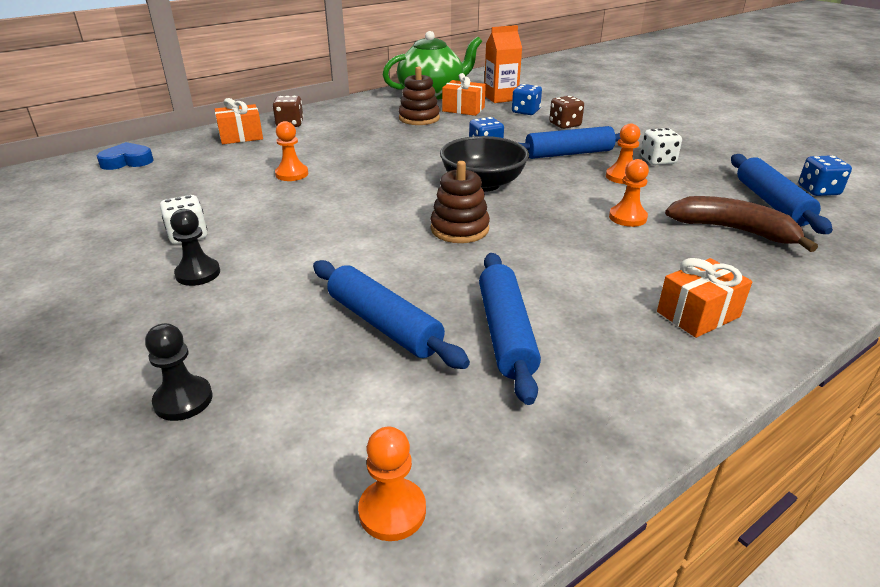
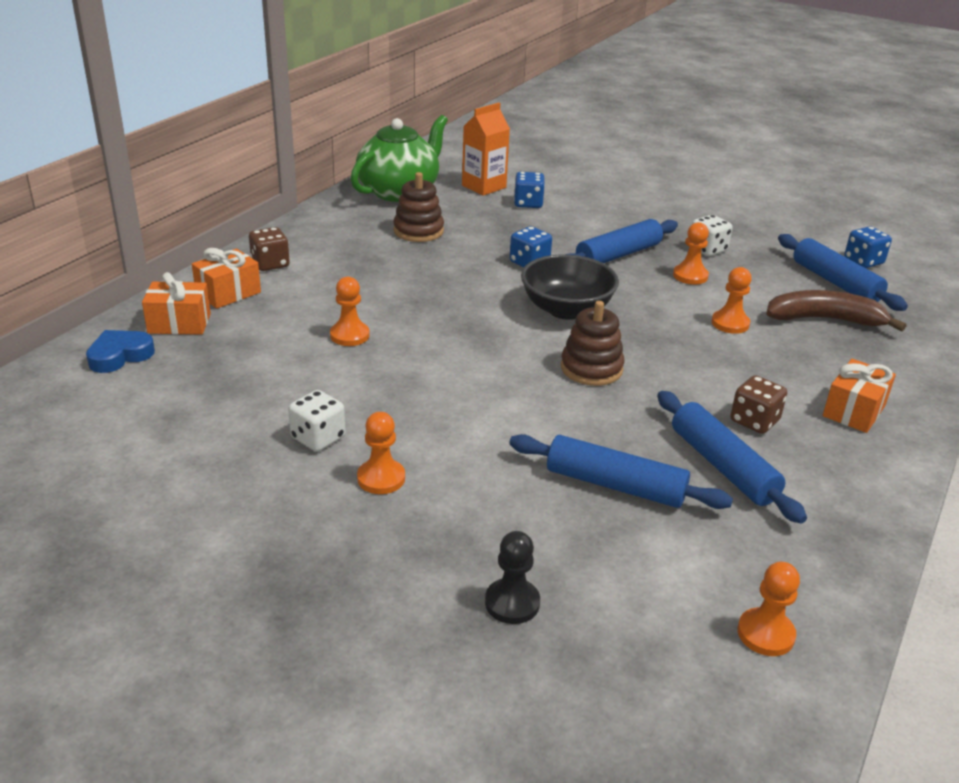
camera: 25 degrees left, 0 degrees up
(198, 273) = (381, 478): black pawn -> orange pawn
(463, 109) = (457, 210): orange gift -> orange gift (179, 323)
(565, 125) = (584, 216): brown dice -> brown dice (754, 421)

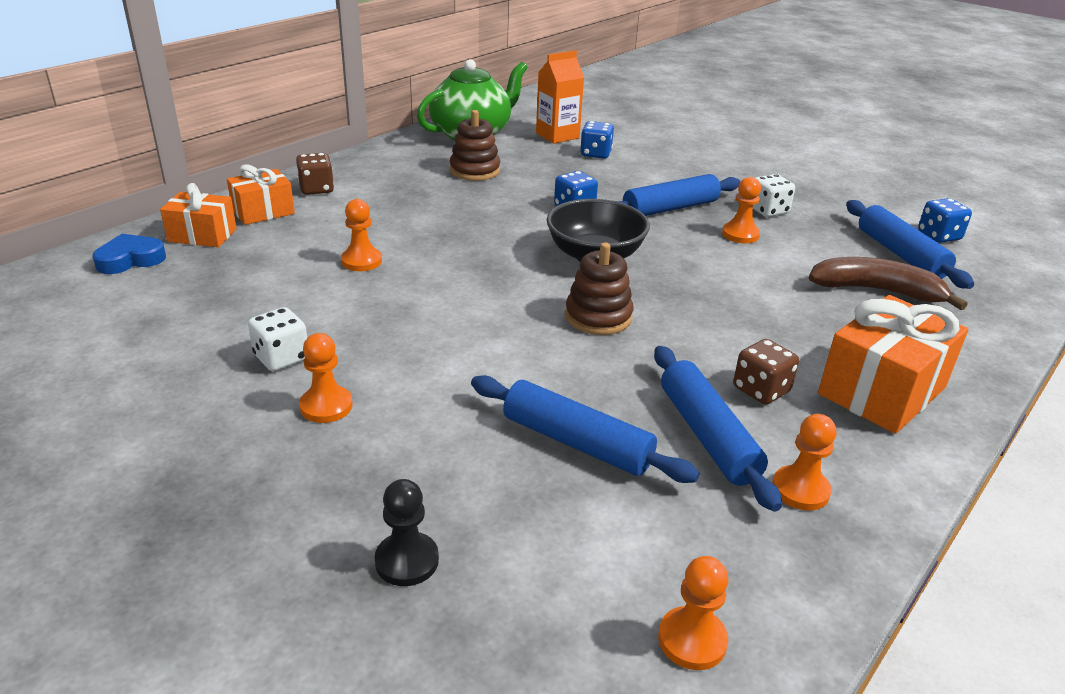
camera: 10 degrees right, 0 degrees up
(730, 323) = (768, 285): orange pawn -> orange pawn (800, 490)
(854, 411) = (882, 391): orange gift -> orange gift, size x1.63

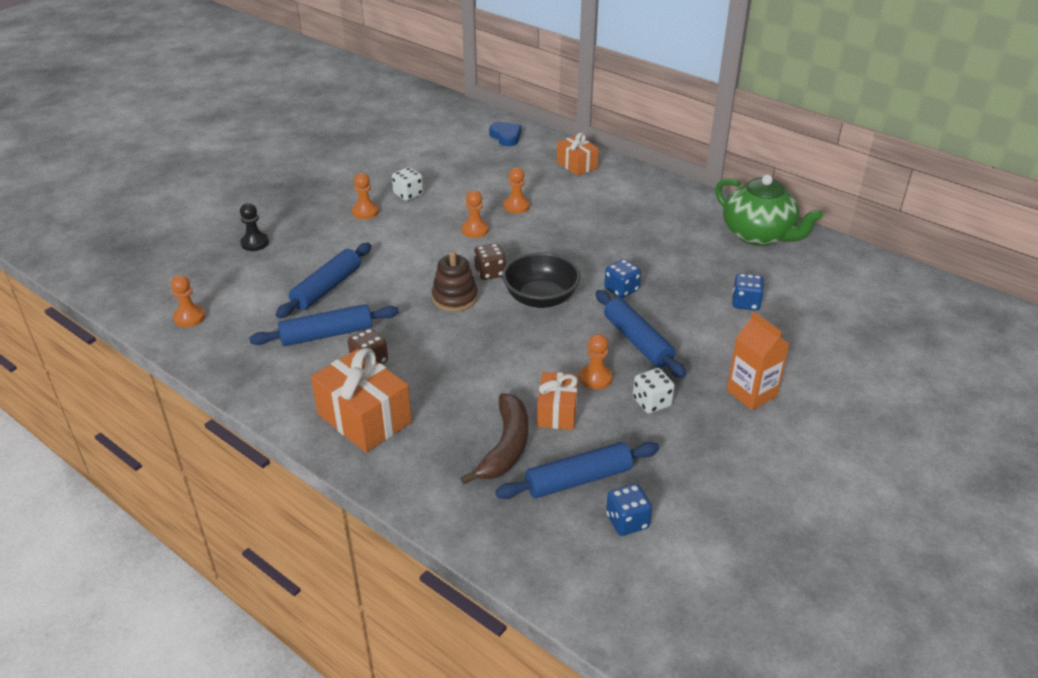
camera: 90 degrees right, 5 degrees up
(202, 235) = (539, 151): orange gift -> orange gift (557, 412)
(316, 189) = (618, 178): brown dice -> brown dice (490, 272)
(475, 171) = (678, 240): brown stacking toy -> none
(557, 136) = (781, 281): orange carton -> orange carton (751, 393)
(800, 490) = (275, 364): orange pawn -> orange pawn (475, 230)

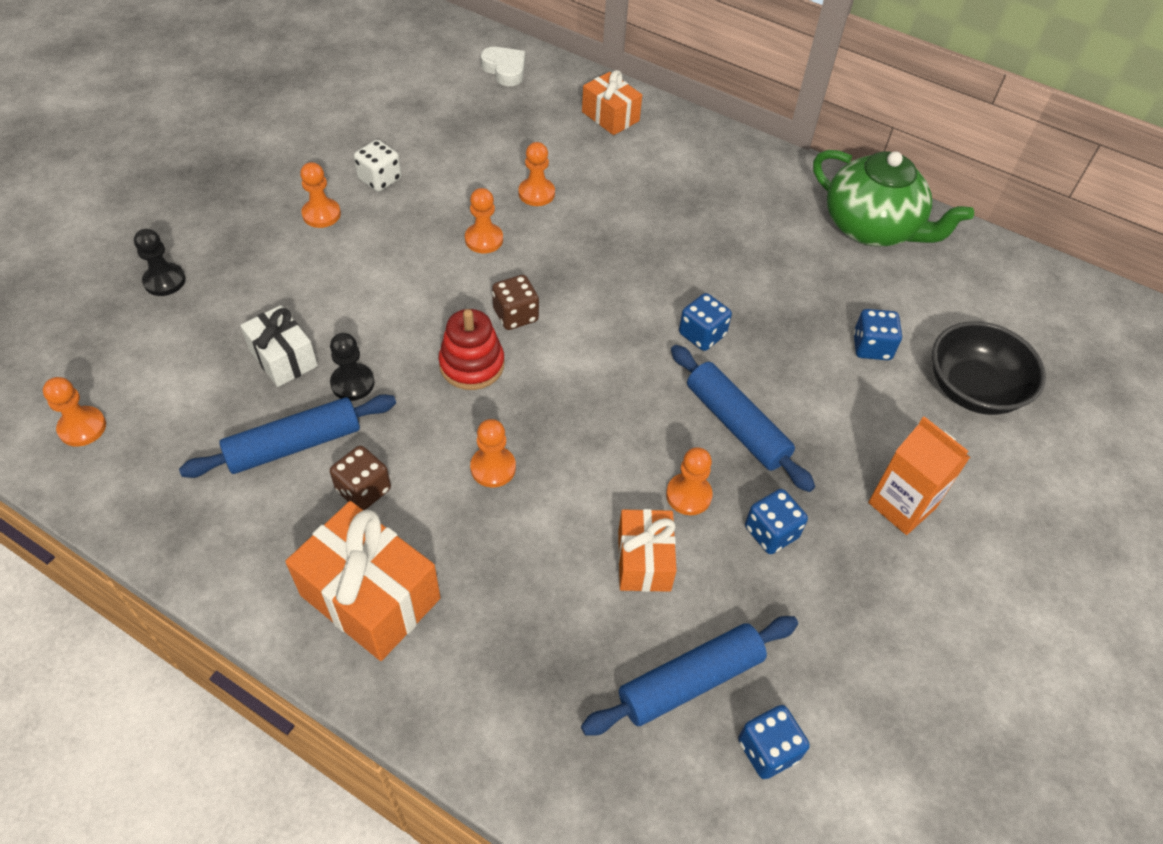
camera: 10 degrees left, 15 degrees up
(327, 288) = (283, 358): blue rolling pin -> white gift
(371, 304) = (352, 383): none -> black pawn
(455, 298) = (472, 365): brown stacking toy -> red stacking toy
(460, 355) = (493, 468): none -> orange pawn
(506, 137) = (505, 70): blue heart -> white heart
(506, 447) = (581, 631): brown banana -> none
(541, 298) = (593, 357): black bowl -> black bowl (973, 389)
(651, 402) = (771, 532): white dice -> blue dice

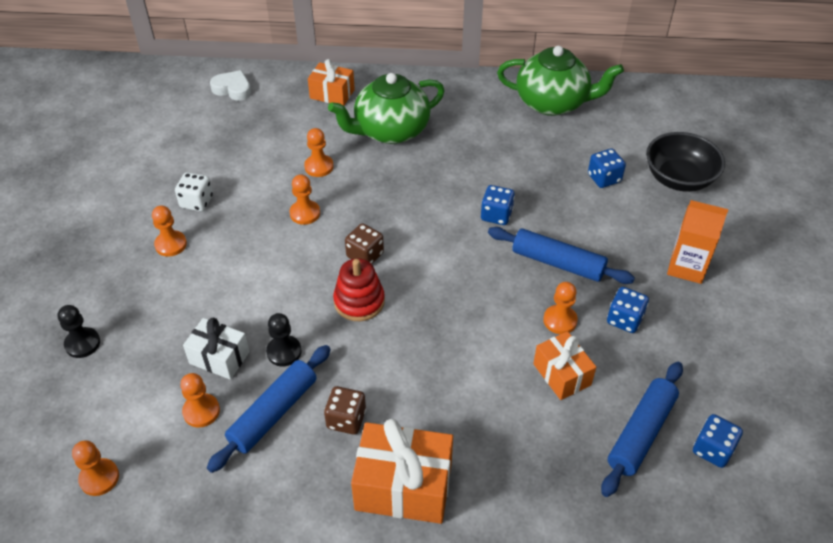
camera: 25 degrees left, 5 degrees down
(493, 468) = (423, 362): orange pawn -> orange pawn (201, 411)
(647, 184) = (390, 131): none -> green teapot

